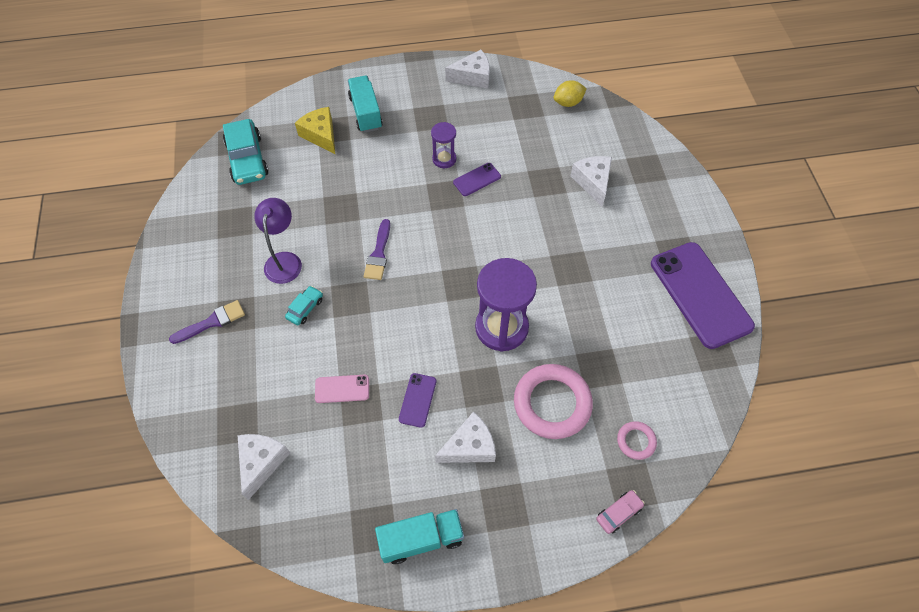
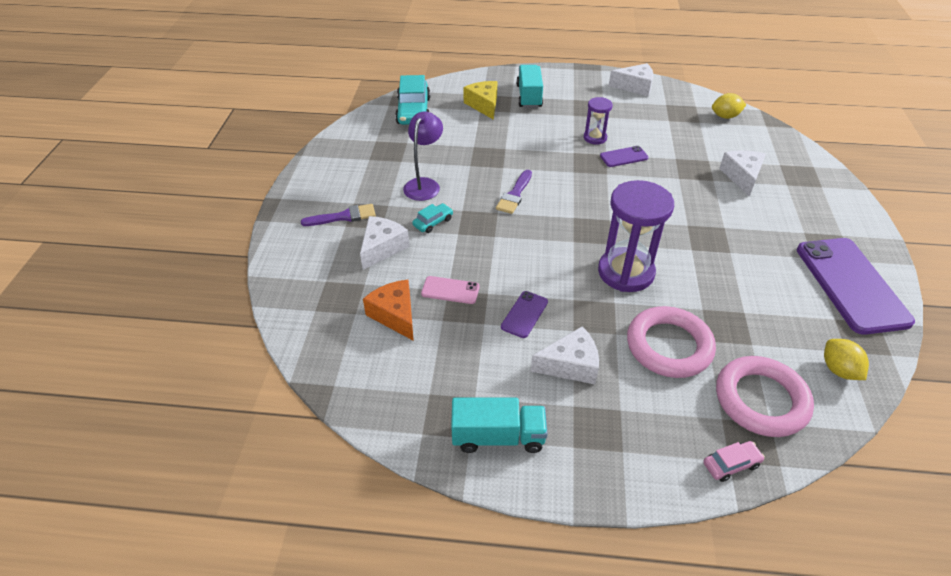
camera: 15 degrees right, 15 degrees down
(261, 462) = (353, 333): white cheese -> white cheese (382, 248)
(296, 431) = (395, 315): none -> orange cheese
(636, 441) = (761, 400): pink ring -> pink ring, size x2.05
(696, 393) = (838, 370): none -> yellow lemon

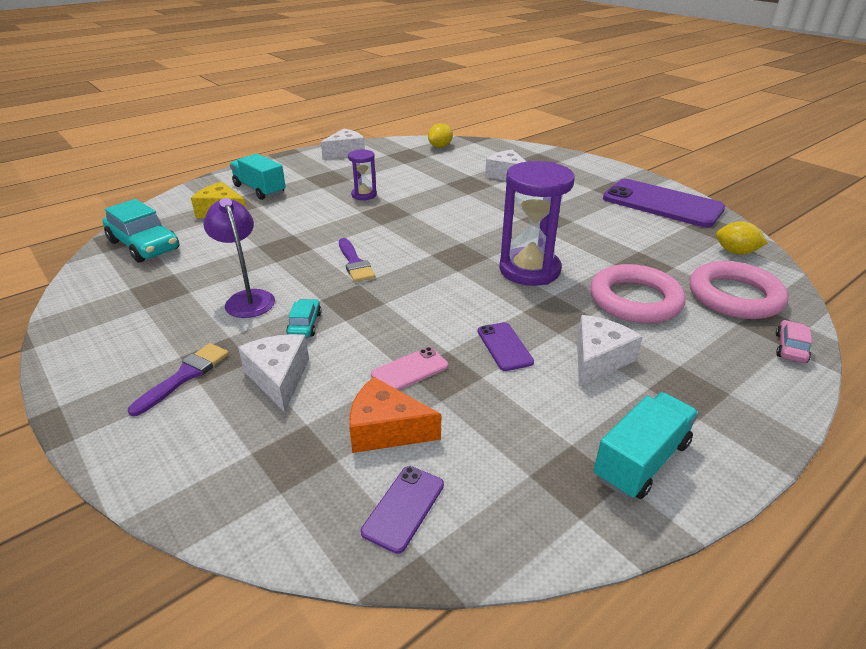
camera: 45 degrees left, 10 degrees down
(624, 157) = (407, 198): purple phone -> purple phone (404, 508)

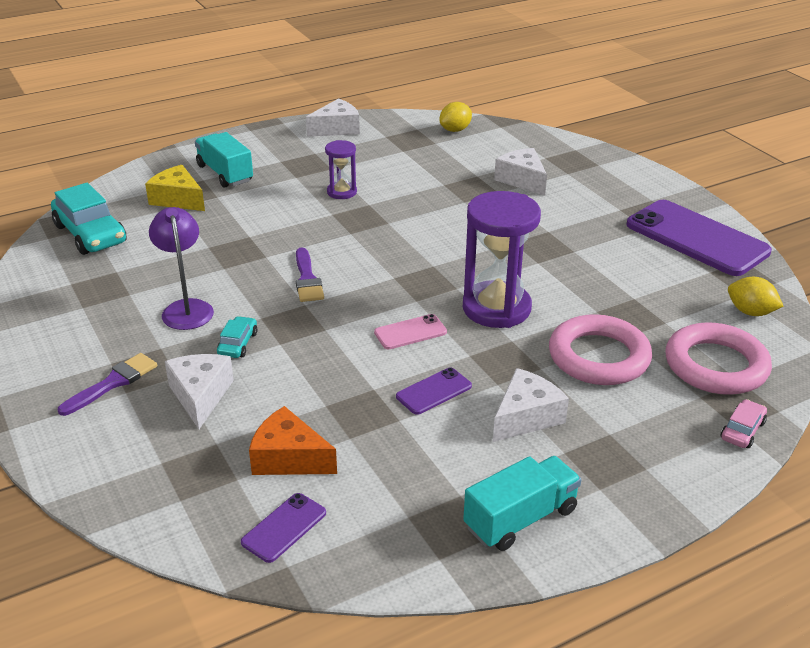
camera: 10 degrees right, 0 degrees up
(409, 370) = (329, 404): pink phone -> pink phone (410, 332)
(504, 346) = (434, 391): purple phone -> purple phone turned 60 degrees clockwise

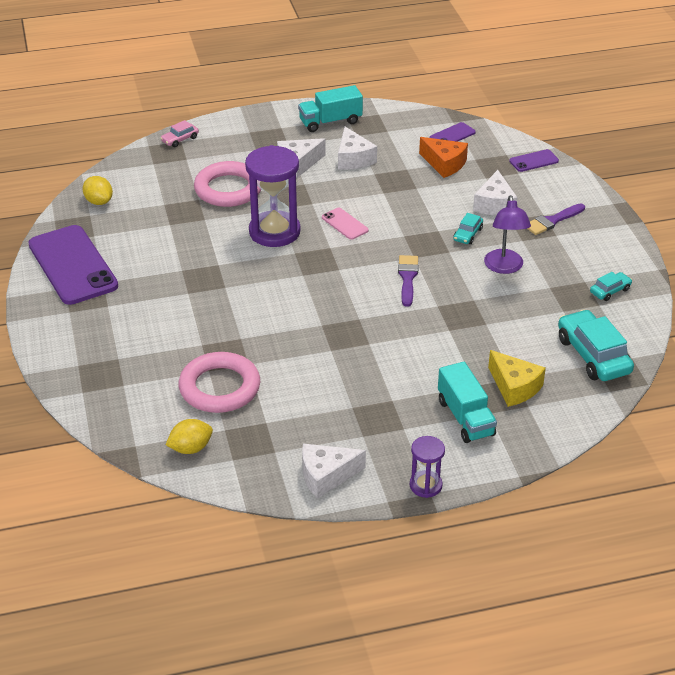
camera: 165 degrees left, 5 degrees up
(52, 300) = (610, 291): none -> turquoise car
(342, 192) = (352, 370): purple hourglass -> purple hourglass (425, 485)
(410, 332) = (345, 224): pink phone -> pink phone turned 60 degrees clockwise
(434, 391) = (346, 185): purple phone -> purple phone (533, 161)
(522, 180) = (169, 356): white cheese -> white cheese (353, 159)
(716, 365) = (159, 173): pink ring -> pink ring (219, 387)

